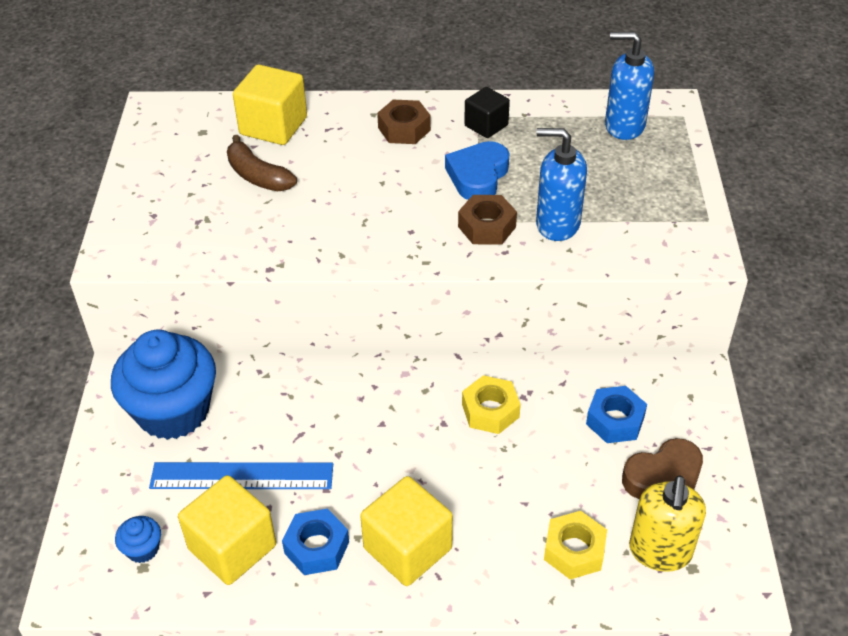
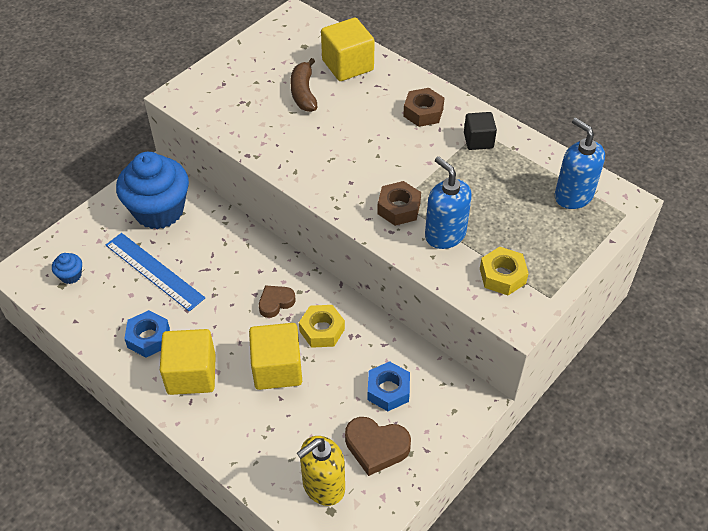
camera: 40 degrees right, 5 degrees up
(232, 547) = (110, 306): yellow cube -> yellow cube (277, 368)
(413, 417) = (275, 303): none -> brown heart
(478, 176) = (432, 172): blue heart -> none
(574, 550) = (276, 446): yellow nut -> yellow nut (502, 276)

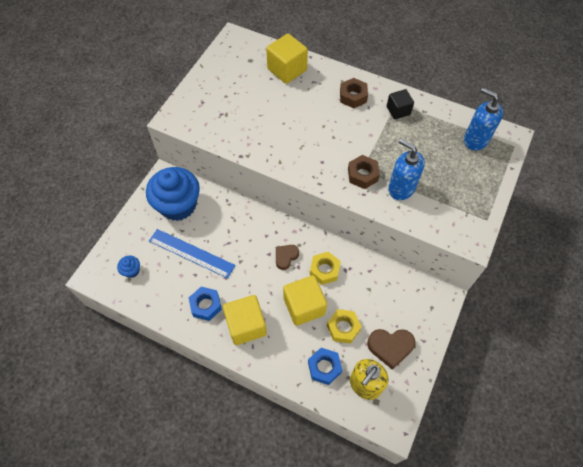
camera: 15 degrees left, 10 degrees up
(303, 93) = (263, 98): brown banana -> none
(388, 390) = (384, 303): blue nut -> blue nut (324, 367)
(502, 276) = (450, 211): yellow nut -> yellow nut (343, 328)

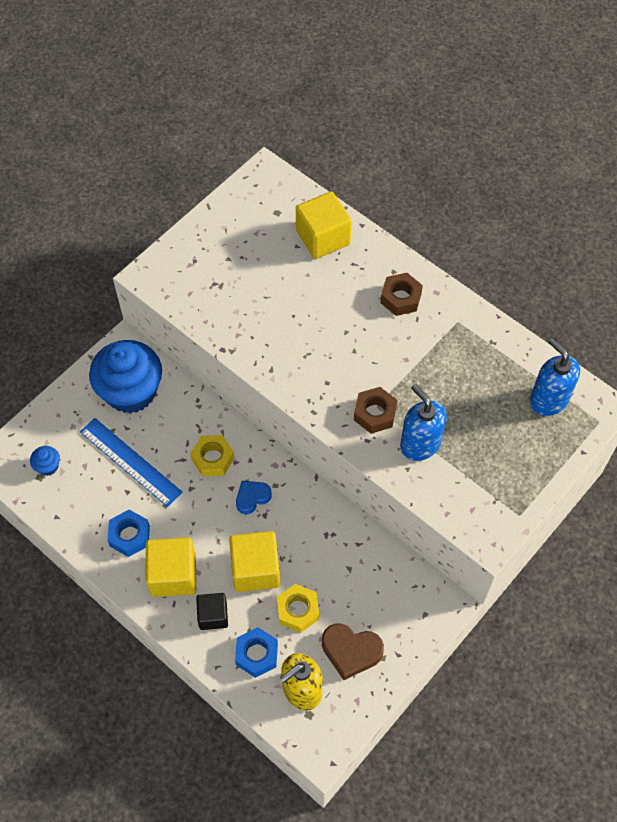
camera: 15 degrees right, 0 degrees up
(285, 257) = (252, 498): brown heart -> blue heart
(324, 270) = (298, 528): yellow nut -> yellow nut (213, 458)
(398, 110) = (456, 333): black cube -> black cube (213, 615)

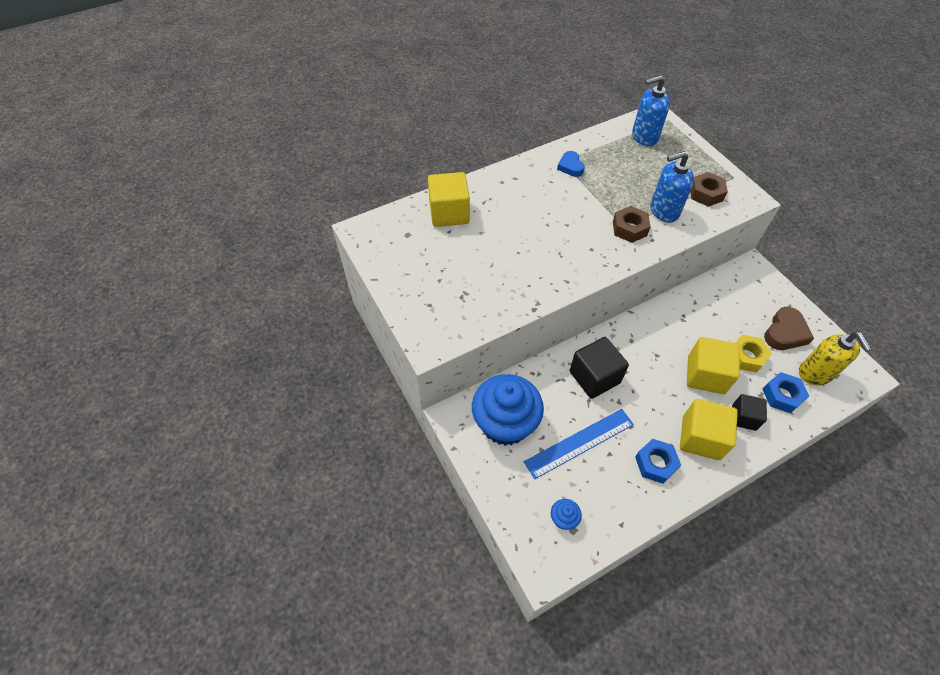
camera: 70 degrees left, 5 degrees down
(213, 458) = (594, 377): yellow nut -> black cube
(252, 498) = (639, 359): blue heart -> blue heart (570, 166)
(400, 298) = (528, 185): brown nut -> brown nut (706, 193)

